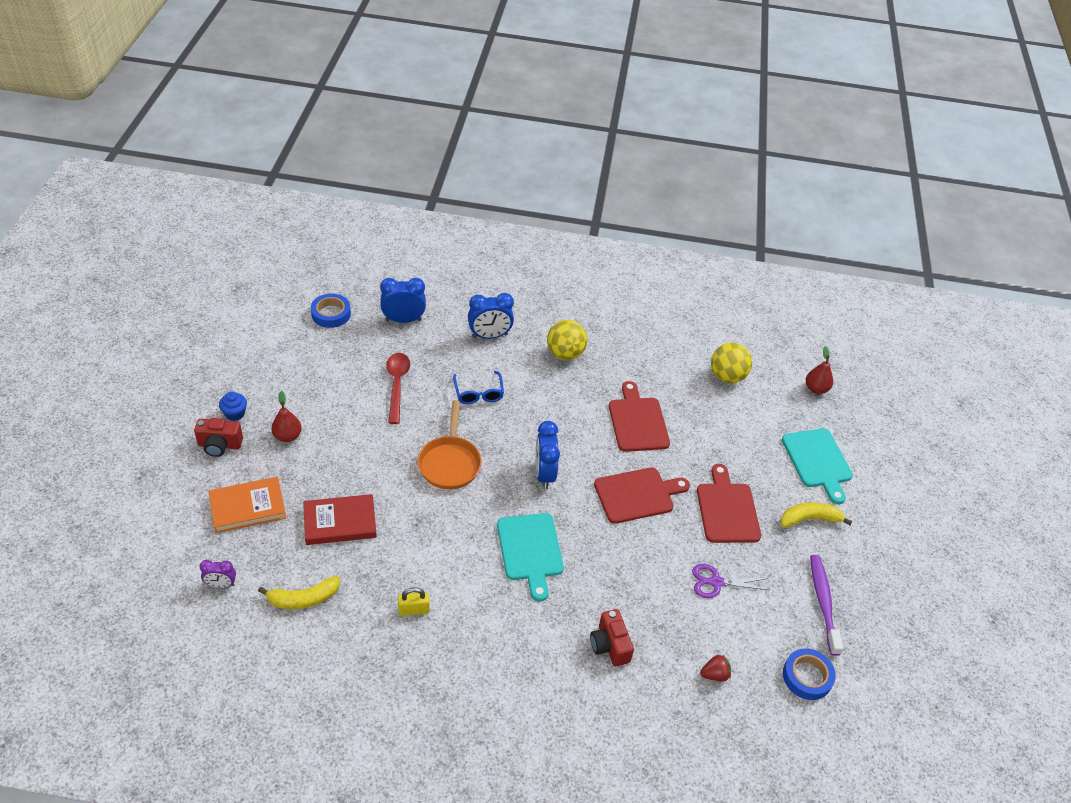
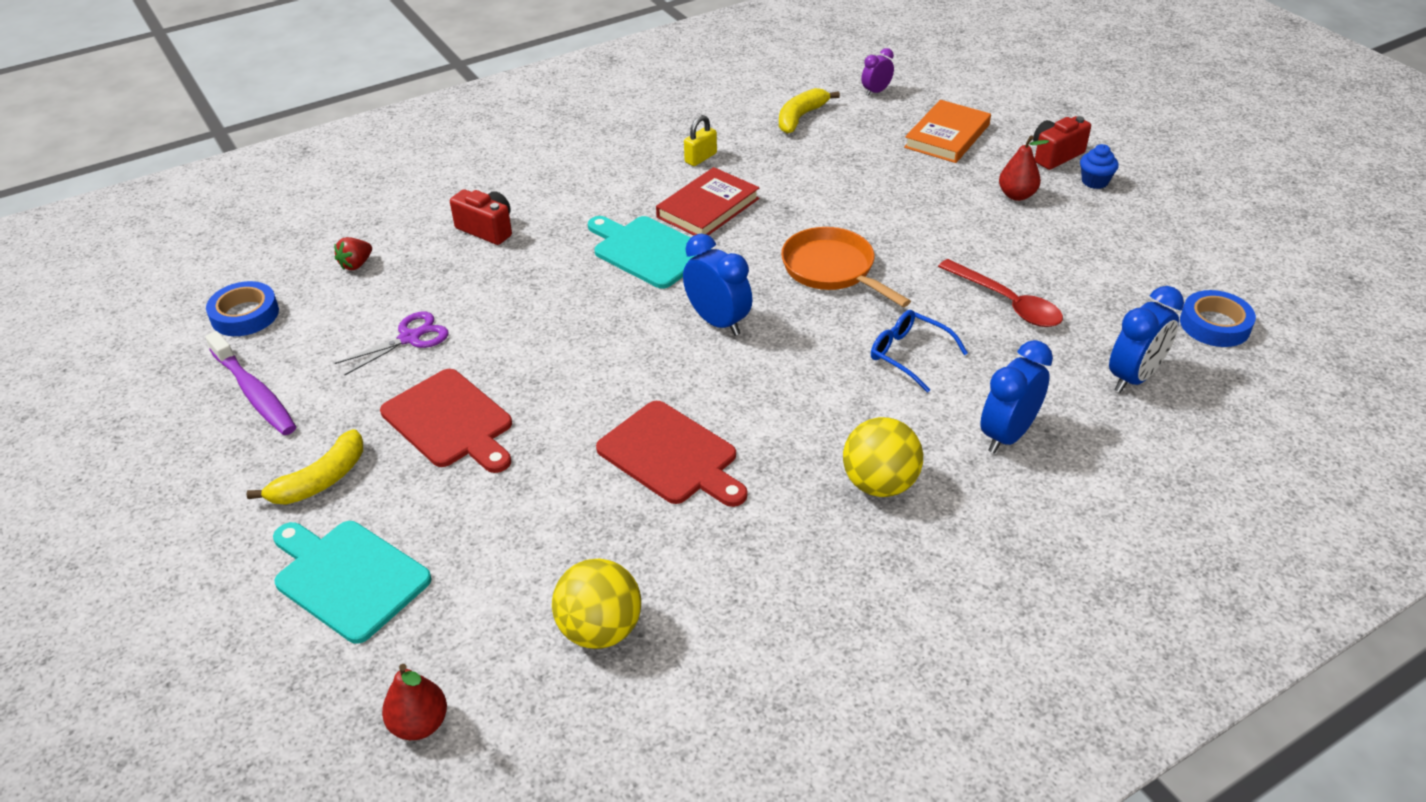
camera: 145 degrees right, 5 degrees down
(340, 522) = (855, 170): red book -> red book (708, 208)
(637, 495) = (583, 368): red cutting board -> none

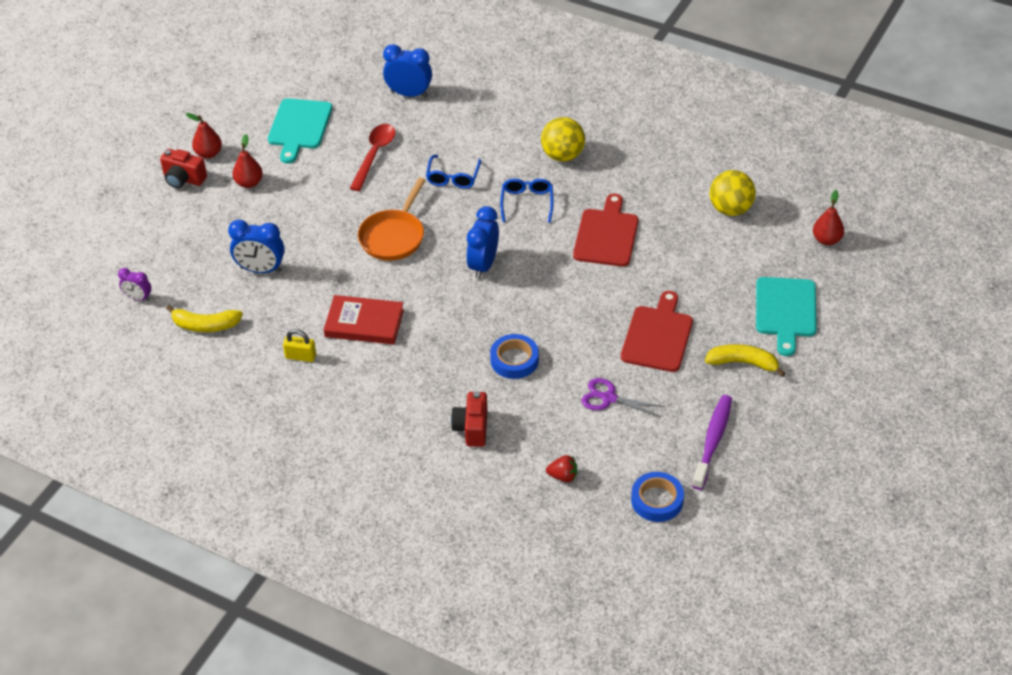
camera: 120 degrees left, 5 degrees up
(648, 250) = (435, 330): turquoise cutting board -> turquoise cutting board (299, 127)
(803, 404) = (527, 202): none -> blue glasses
(947, 136) = (187, 238): orange book -> none
(1007, 435) = (491, 124): blue clock -> blue clock (261, 270)
(1094, 181) = (208, 153): blue cupcake -> red pear
(1214, 324) = (339, 76): blue tape -> blue tape (514, 360)

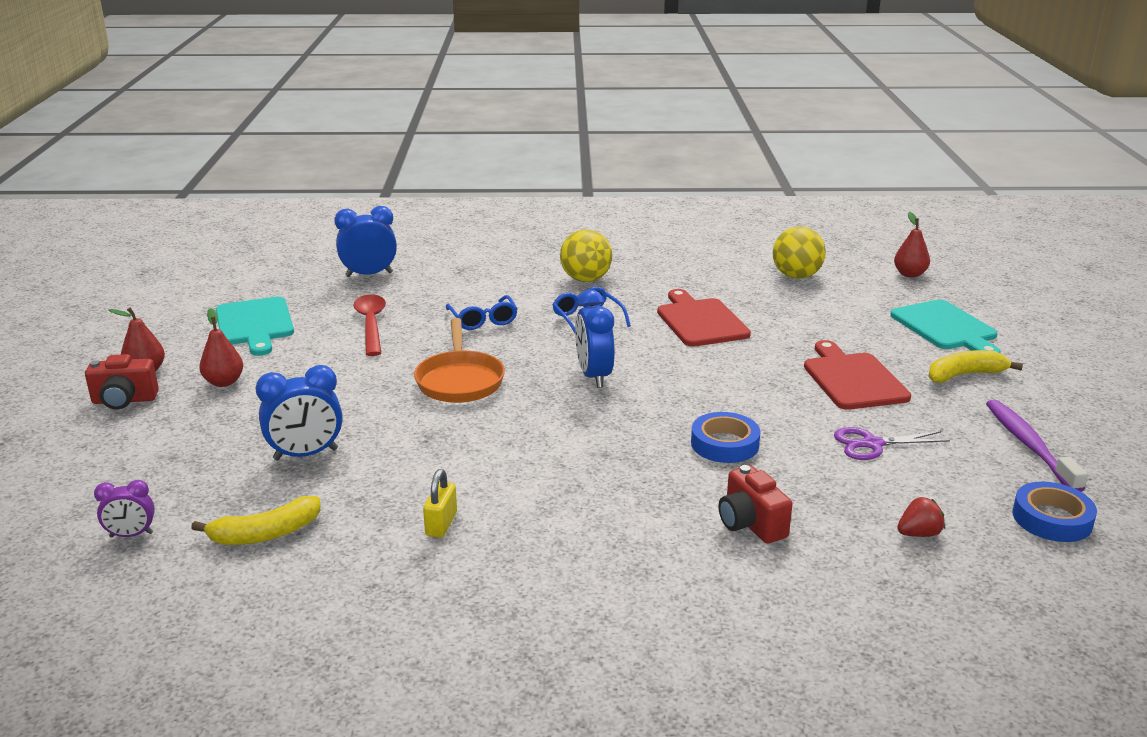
camera: 30 degrees left, 20 degrees down
(300, 356) = (441, 524): yellow padlock -> yellow padlock turned 60 degrees counterclockwise
(364, 323) = (499, 465): red book -> none

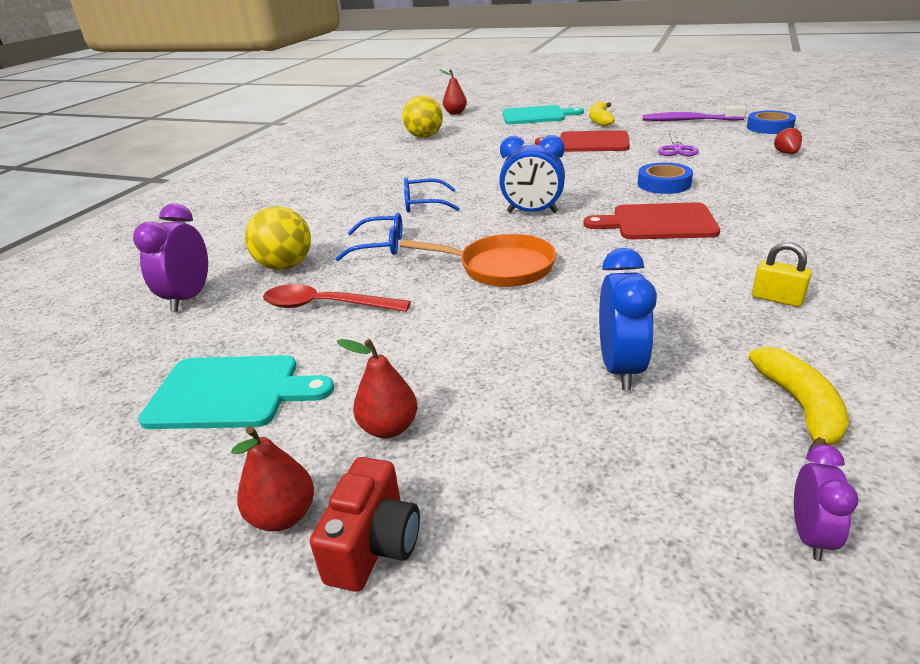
camera: 65 degrees left, 5 degrees up
(369, 274) = (189, 298): blue clock -> purple clock
(586, 279) = (346, 197): yellow ball -> yellow ball (285, 266)
(700, 321) = (467, 169): red cutting board -> red cutting board (658, 222)
(750, 524) = (775, 190): red camera -> none

